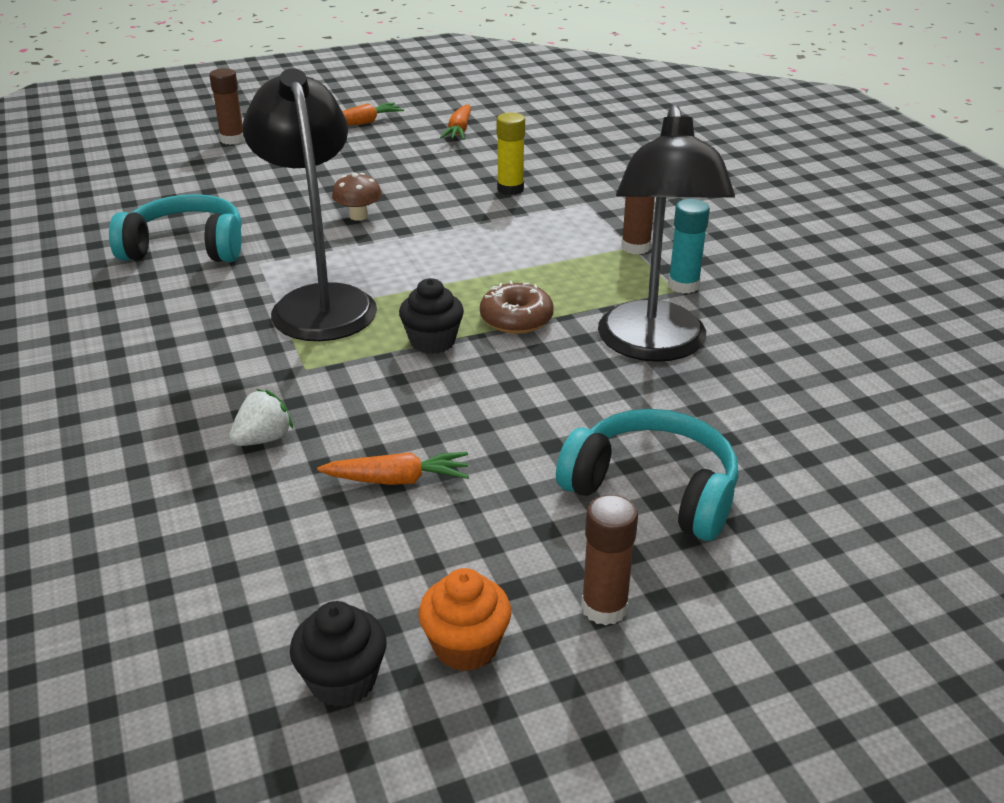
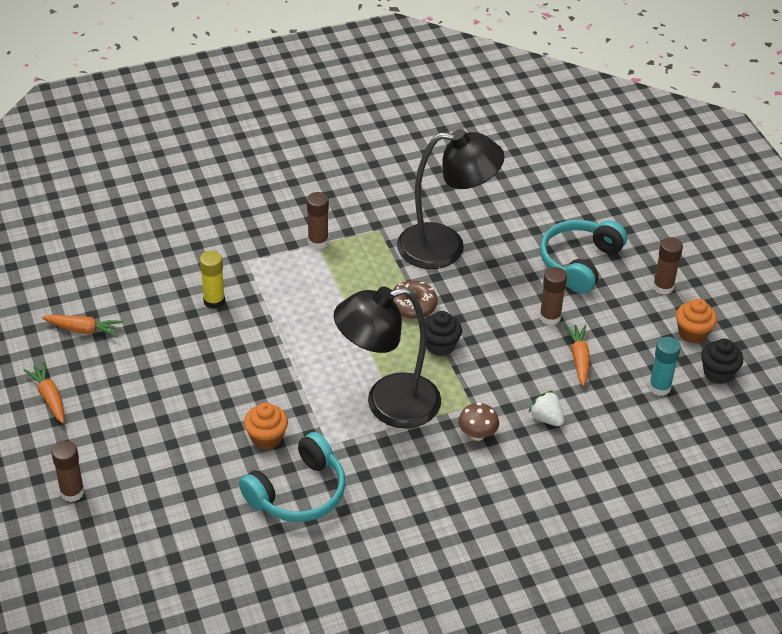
camera: 90 degrees left, 10 degrees up
(186, 247) = (298, 493): turquoise headphones -> turquoise headphones turned 135 degrees counterclockwise
(280, 226) = (266, 438): none -> orange cupcake
(358, 216) = (252, 390): brown mushroom -> brown mushroom (477, 434)
(501, 449) = (550, 317): none -> brown glue stick
(683, 285) = (372, 225): turquoise glue stick -> turquoise glue stick (659, 387)

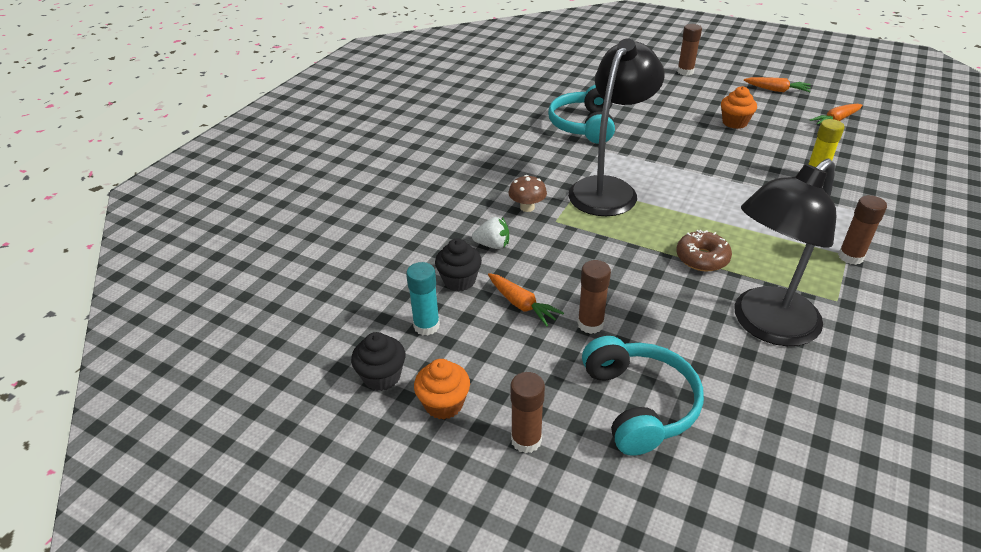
camera: 140 degrees right, 5 degrees down
(266, 438) = (644, 135): orange cupcake -> orange cupcake (734, 122)
(440, 345) = (636, 244): black cupcake -> black cupcake (459, 280)

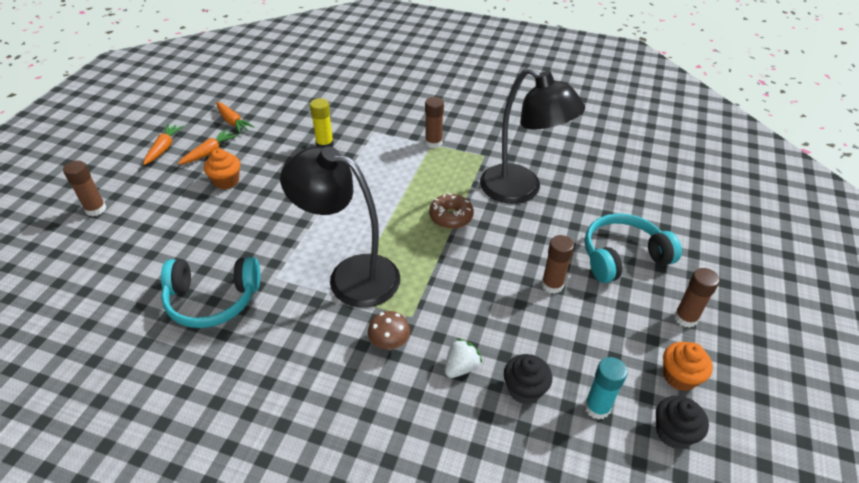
camera: 100 degrees left, 5 degrees up
(492, 245) = (461, 367): white strawberry -> white strawberry turned 45 degrees clockwise
(521, 305) = (543, 334): orange carrot -> orange carrot (209, 152)

